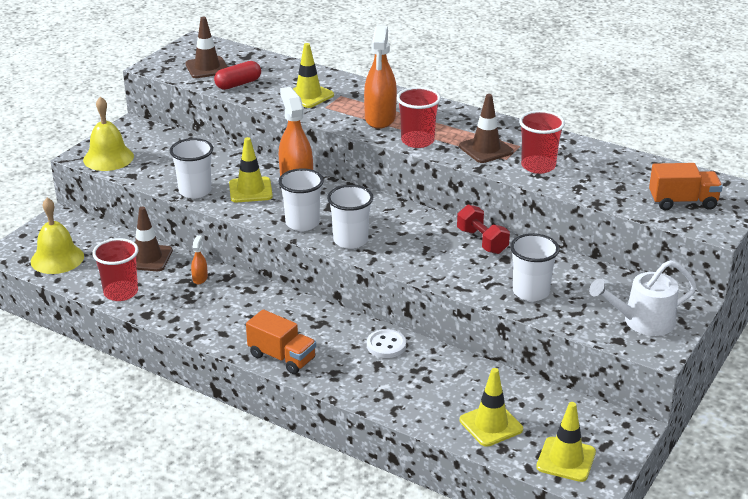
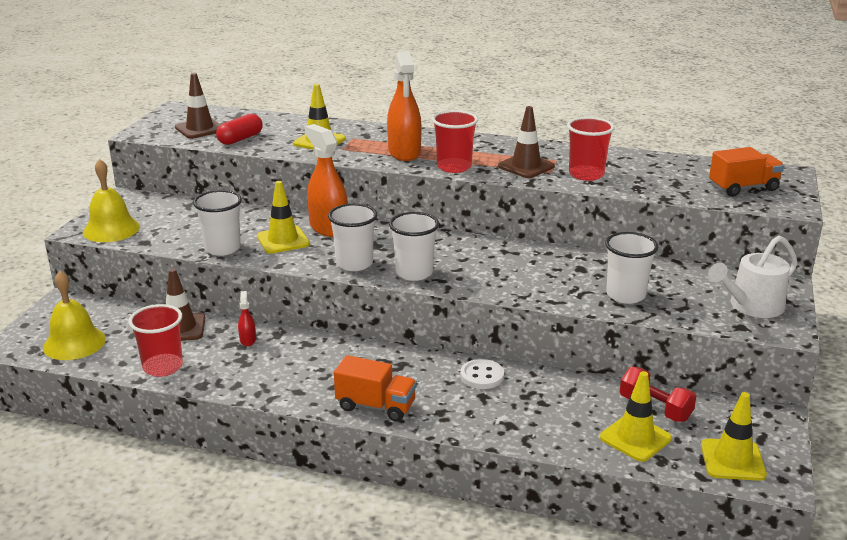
camera: 15 degrees left, 5 degrees down
(200, 278) = (247, 340): orange spray bottle -> red spray bottle
(482, 241) = (548, 256): red dumbbell -> red dumbbell (655, 408)

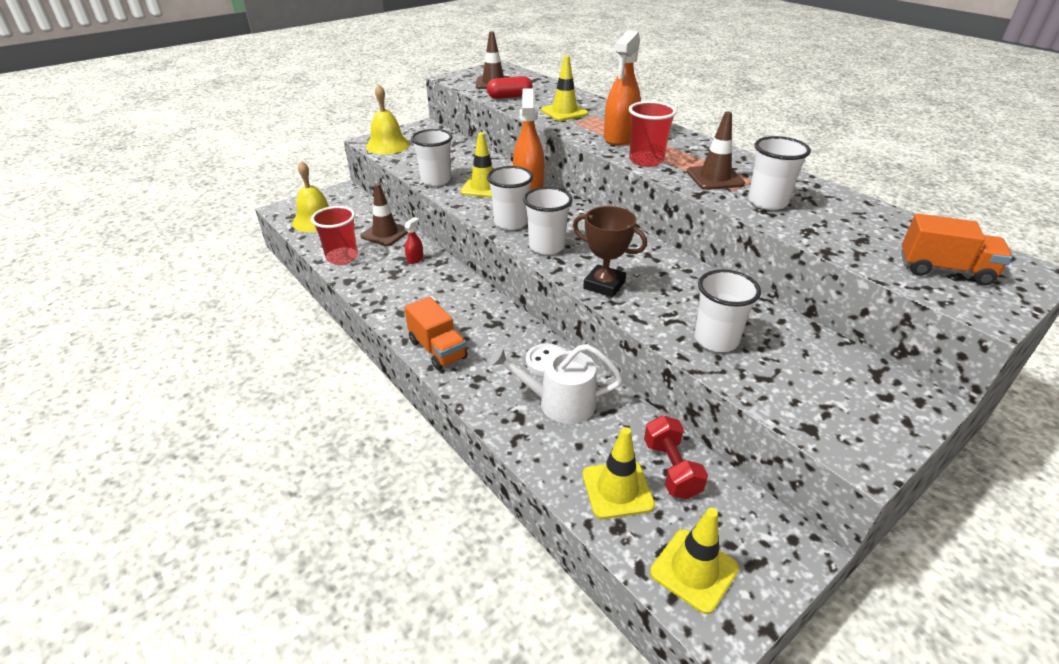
camera: 35 degrees right, 10 degrees up
(500, 286) = (604, 285): none -> brown trophy
(586, 174) = (767, 202): red cup -> white cup
(751, 306) = (851, 410): white watering can -> white watering can (559, 403)

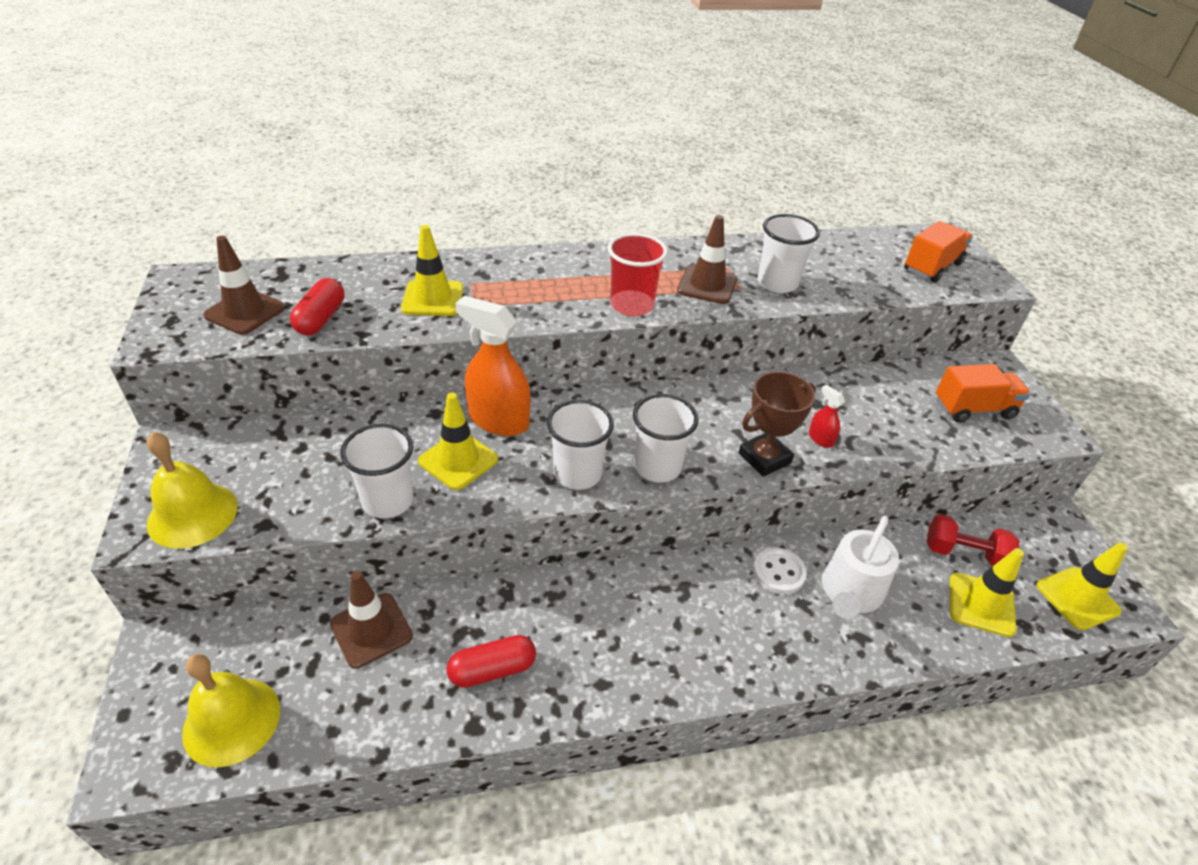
camera: 65 degrees left, 5 degrees up
(342, 257) = (397, 714): red cup -> none
(385, 274) = (492, 670): none -> red capsule
(415, 259) = (477, 617): red spray bottle -> red spray bottle (820, 439)
(438, 349) = (707, 669): orange truck -> orange truck (973, 409)
(620, 137) = (554, 294): orange spray bottle -> none
(716, 340) = (890, 430): white cup -> none

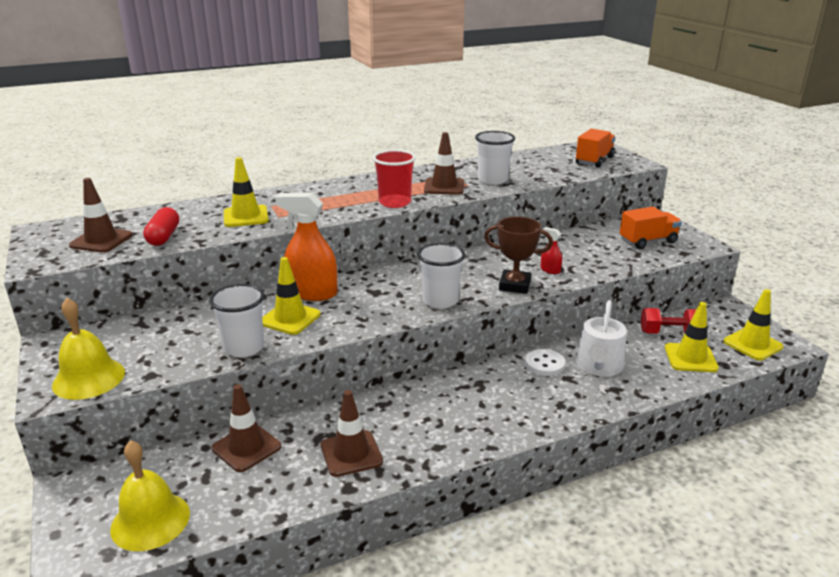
camera: 10 degrees left, 15 degrees down
(492, 670) = (351, 453): red capsule -> brown traffic cone
(577, 474) = (383, 312): white cup -> none
(764, 458) = (514, 285): brown trophy -> brown trophy turned 60 degrees clockwise

